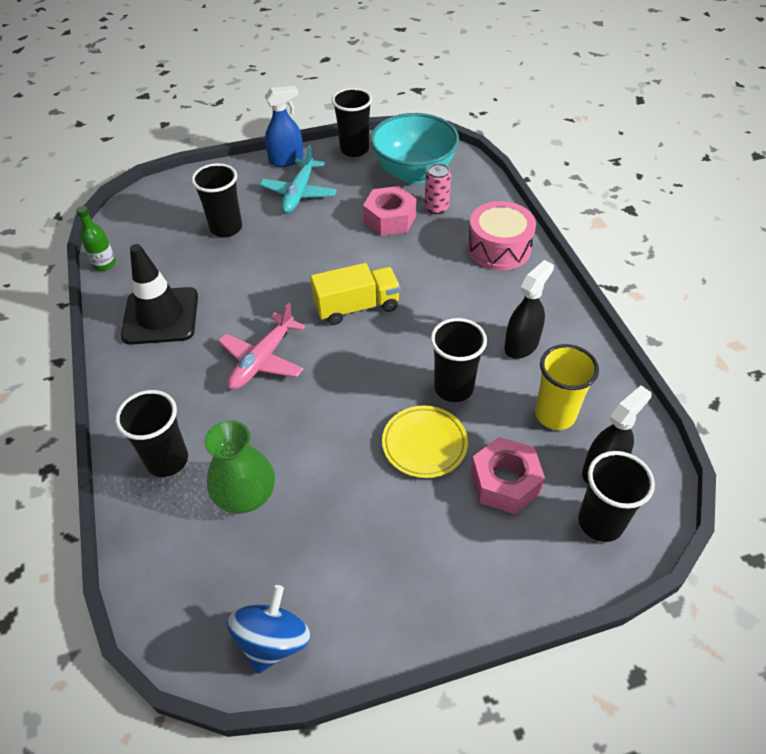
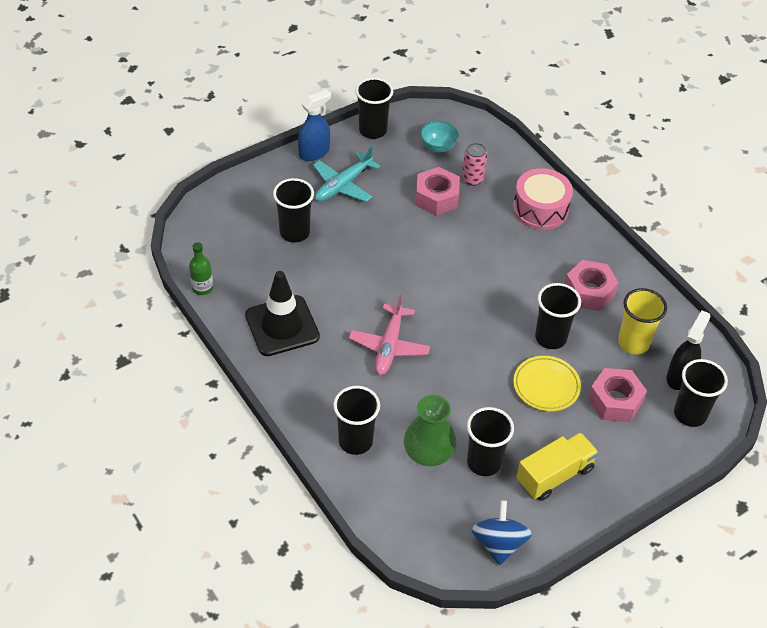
camera: 20 degrees left, 0 degrees up
(299, 193) = (343, 185): turquoise plane -> turquoise plane turned 45 degrees clockwise
(305, 523) = (484, 462): none -> black cup
(357, 307) = (445, 285): yellow truck -> yellow truck (554, 475)
(414, 173) = (438, 147): turquoise bowl -> turquoise bowl, size x0.48
(521, 345) = (589, 292): black spray bottle -> pink nut

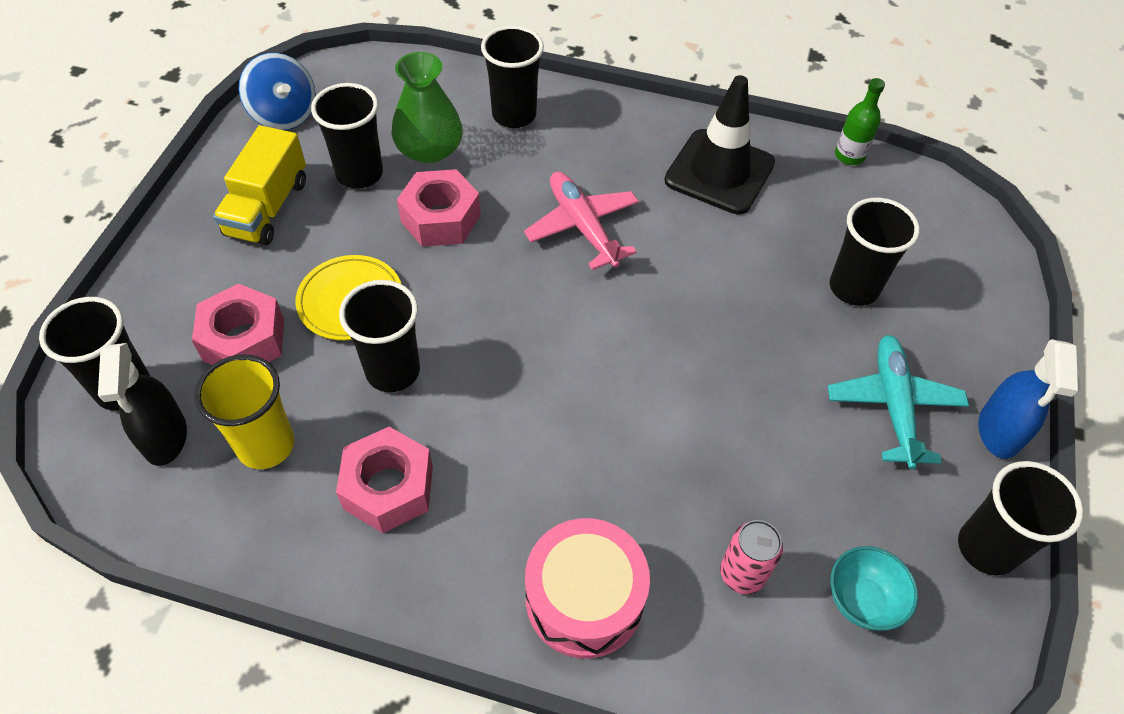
camera: 140 degrees right, 5 degrees up
(436, 197) = (754, 489): pink nut -> pink nut (441, 218)

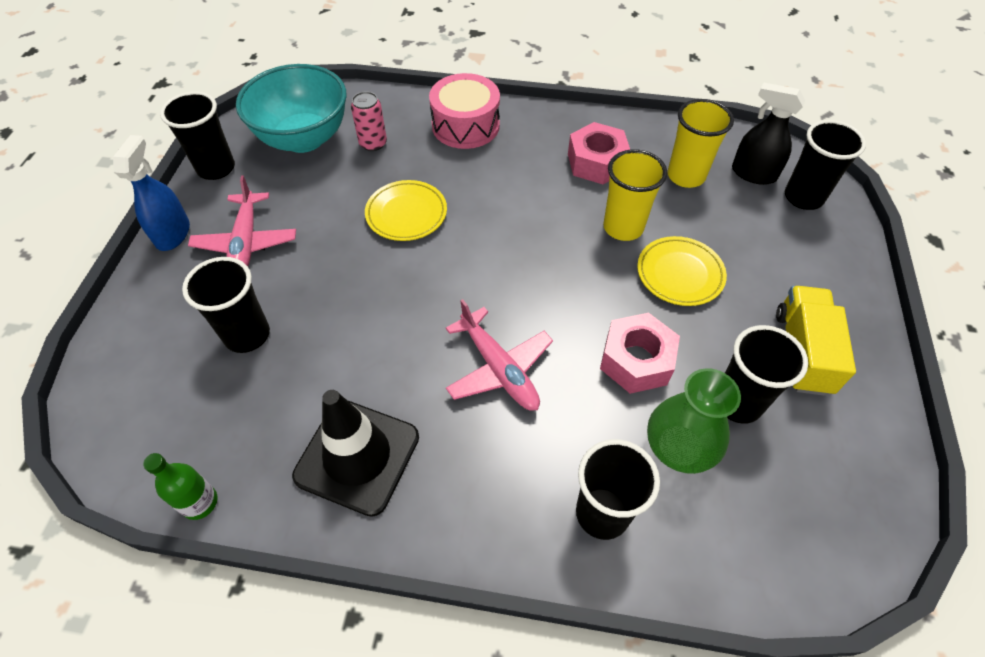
camera: 175 degrees right, 0 degrees up
(165, 437) = (753, 174): black spray bottle -> black spray bottle turned 45 degrees counterclockwise
(244, 340) = (744, 237): pink nut -> none
(284, 114) = (864, 475): blue spinning top -> none
(393, 371) = (623, 227): black cup -> yellow cup
(682, 426) = (406, 214): none -> yellow plate
(862, 600) = (304, 138): turquoise bowl -> turquoise bowl, size x2.09
(893, 406) = (246, 243): turquoise plane -> pink plane

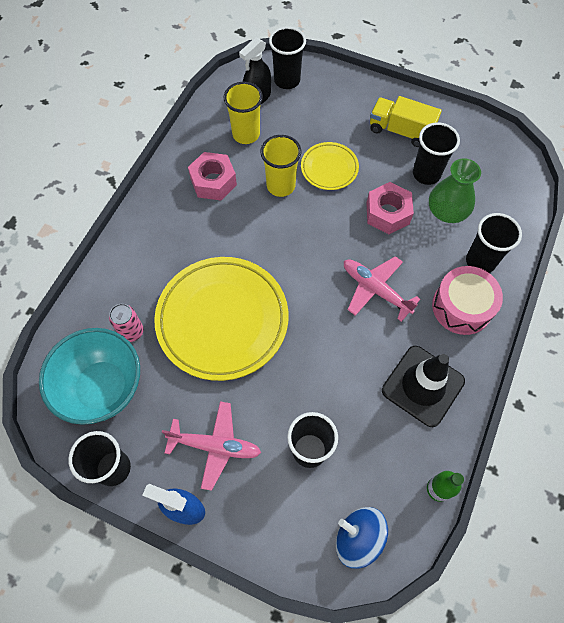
camera: 75 degrees left, 10 degrees up
(132, 411) = (358, 538): none -> blue spinning top
(406, 214) = (222, 320): yellow plate -> yellow plate, size x2.03
(465, 125) = (138, 258): pink drum -> pink drum (462, 307)
(498, 368) = (376, 290): pink plane -> pink plane turned 120 degrees counterclockwise

